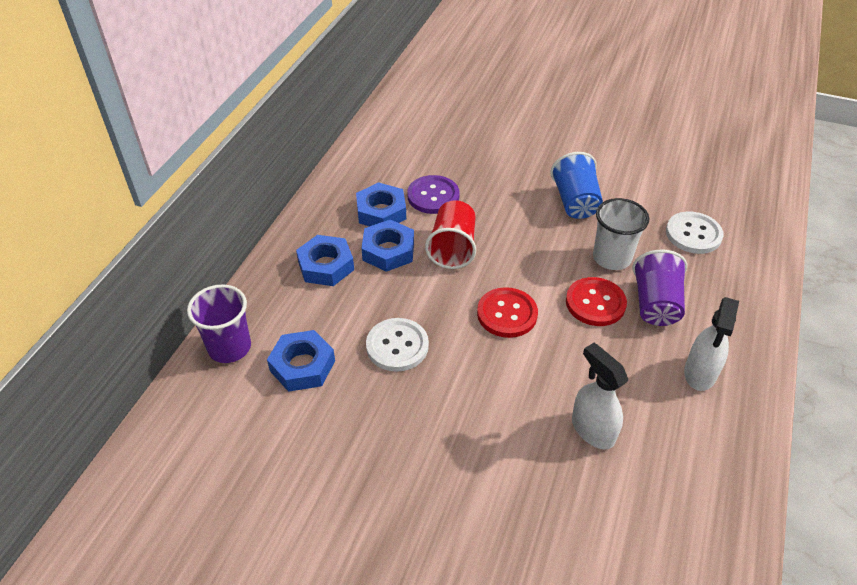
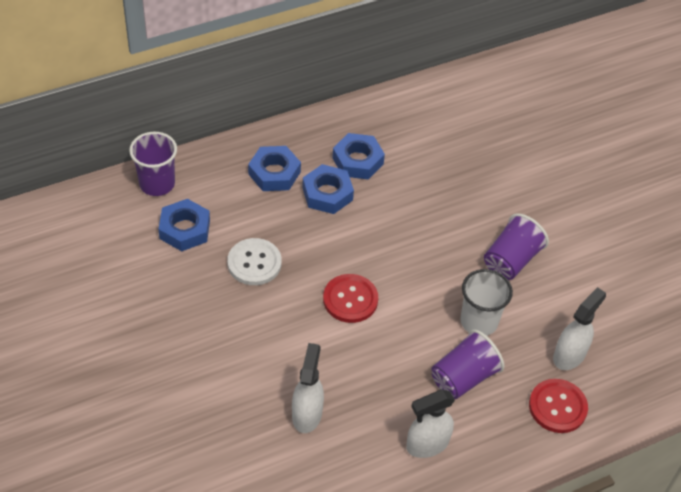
camera: 40 degrees right, 5 degrees up
(433, 196) = (409, 176): purple button -> none
(453, 248) = (373, 225): red cup -> none
(575, 202) = (511, 260): blue cup -> purple cup
(595, 303) = (421, 342): red button -> red button (557, 407)
(693, 234) = (569, 355): white button -> white spray bottle

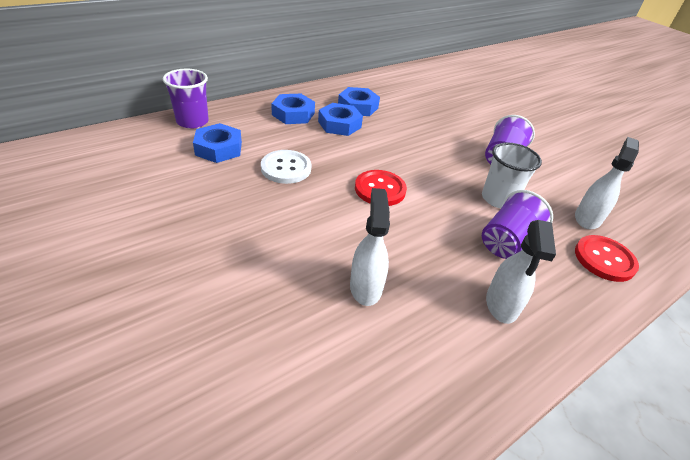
camera: 10 degrees left, 10 degrees down
(427, 444) = (501, 305): white spray bottle -> white spray bottle turned 45 degrees counterclockwise

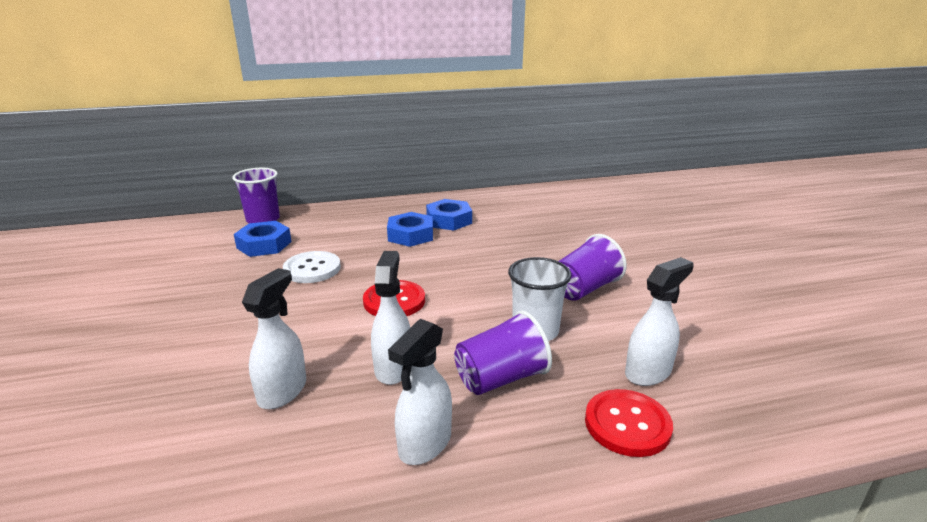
camera: 25 degrees right, 15 degrees down
(293, 114) = (369, 221): blue nut -> none
(429, 248) = (393, 368): none -> white spray bottle

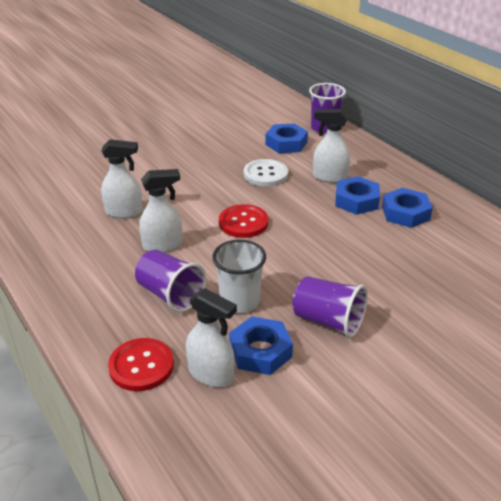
camera: 70 degrees right, 10 degrees up
(424, 444) = (95, 277): white spray bottle -> white spray bottle (329, 177)
(618, 334) = (260, 351): none -> blue nut

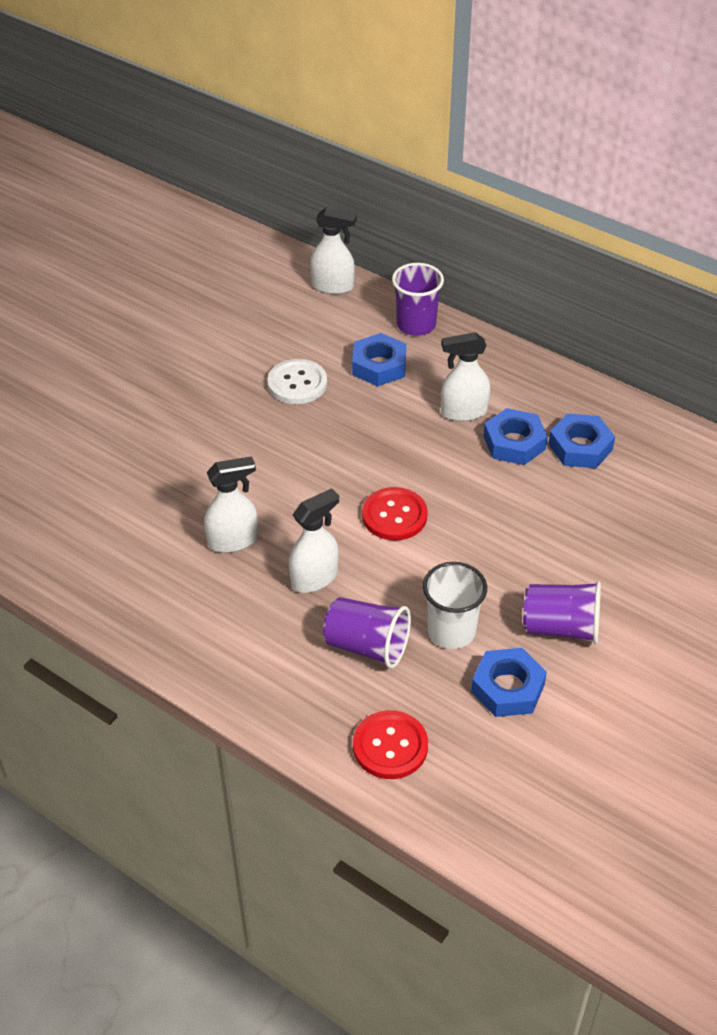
camera: 20 degrees left, 10 degrees up
(211, 374) = (471, 732): white spray bottle -> white spray bottle (333, 286)
(265, 174) = (380, 428): white button -> white button (297, 383)

